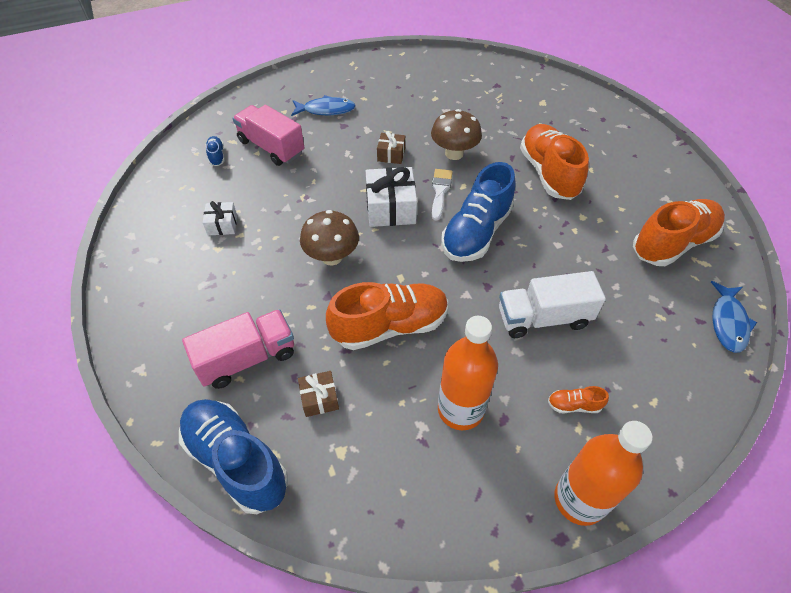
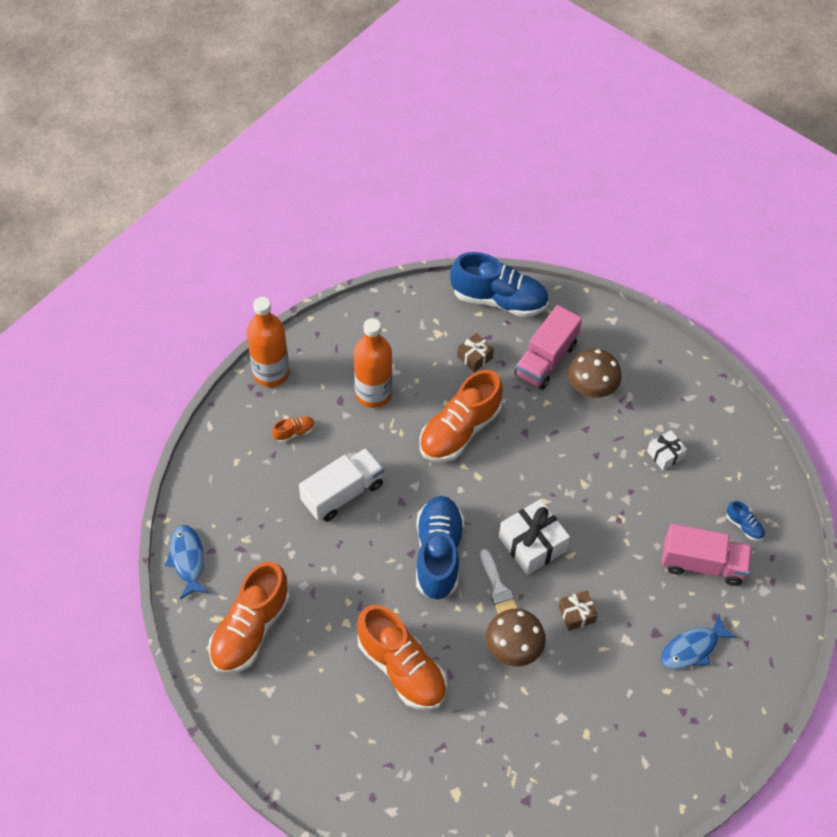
camera: 150 degrees right, 5 degrees up
(332, 257) = (547, 468): brown mushroom -> brown mushroom (591, 388)

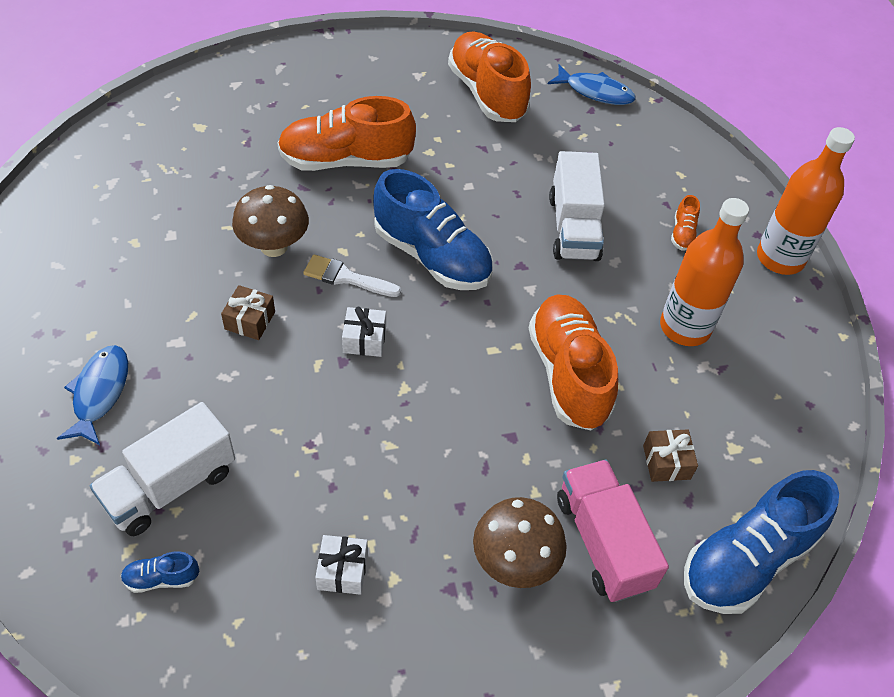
camera: 125 degrees right, 5 degrees down
(532, 544) = (364, 339): white gift -> white gift, size x0.56
(702, 563) = (170, 486): pink truck -> white truck

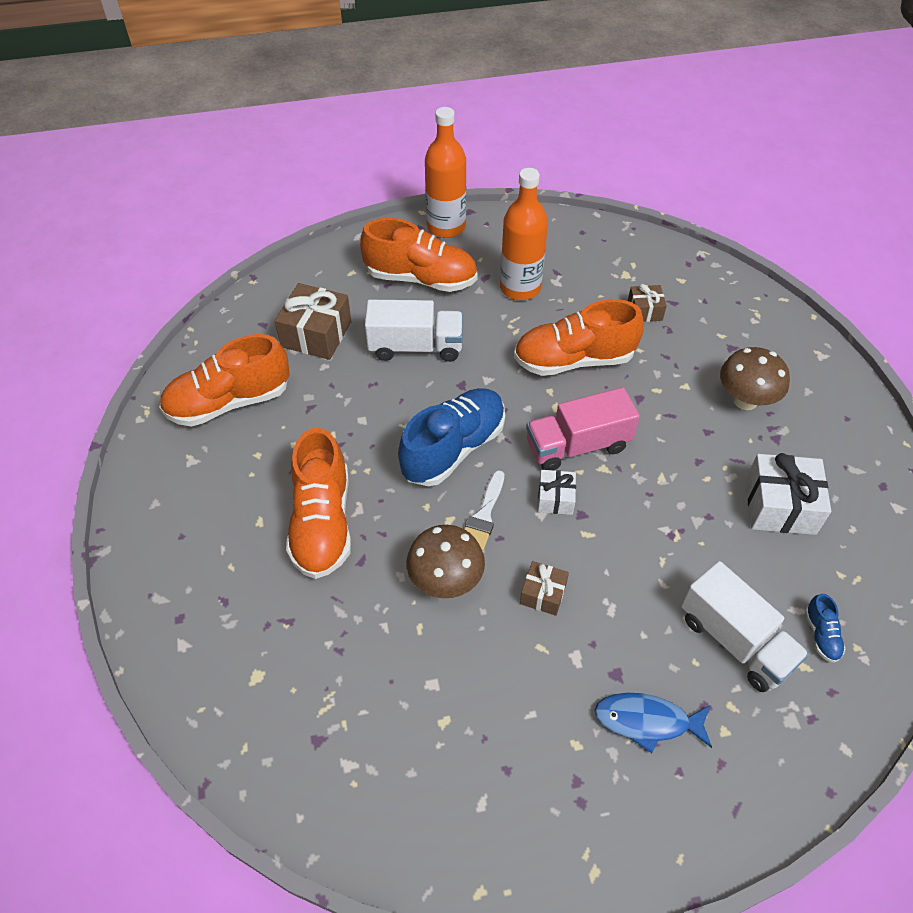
camera: 85 degrees left, 0 degrees up
(342, 571) = (780, 506): white gift -> white gift, size x1.78
(582, 149) = (316, 334): none -> brown gift
(595, 92) = (237, 319): blue fish -> none
(603, 542) = (717, 350): pink truck -> pink truck (577, 446)
(682, 233) = (421, 278): orange shoe -> orange shoe, size x2.39
(747, 560) = (712, 279): blue shoe -> none

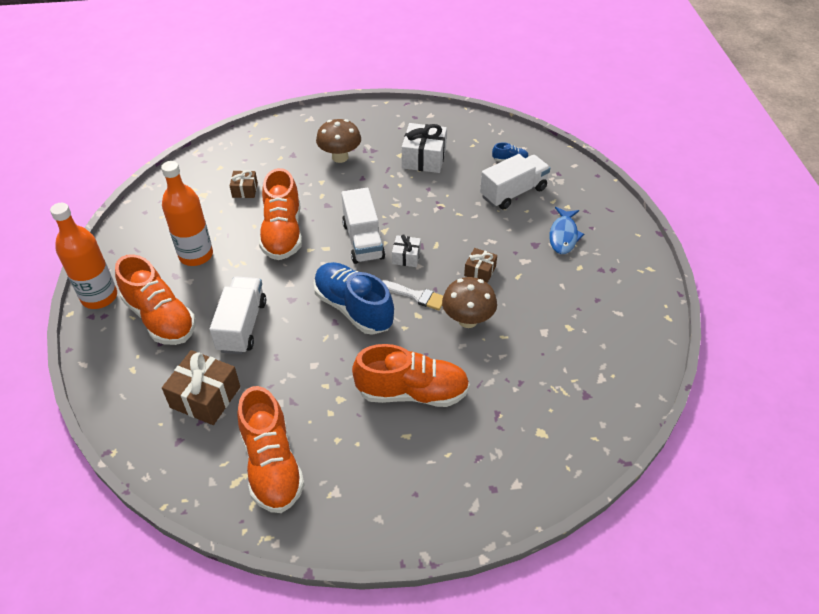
camera: 85 degrees left, 5 degrees down
(421, 278) = (160, 318): orange shoe -> orange shoe turned 120 degrees clockwise
(577, 446) = (363, 240): pink truck -> white truck

